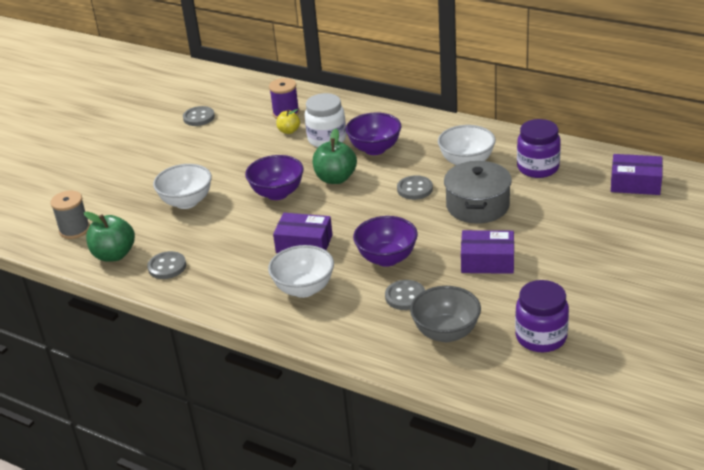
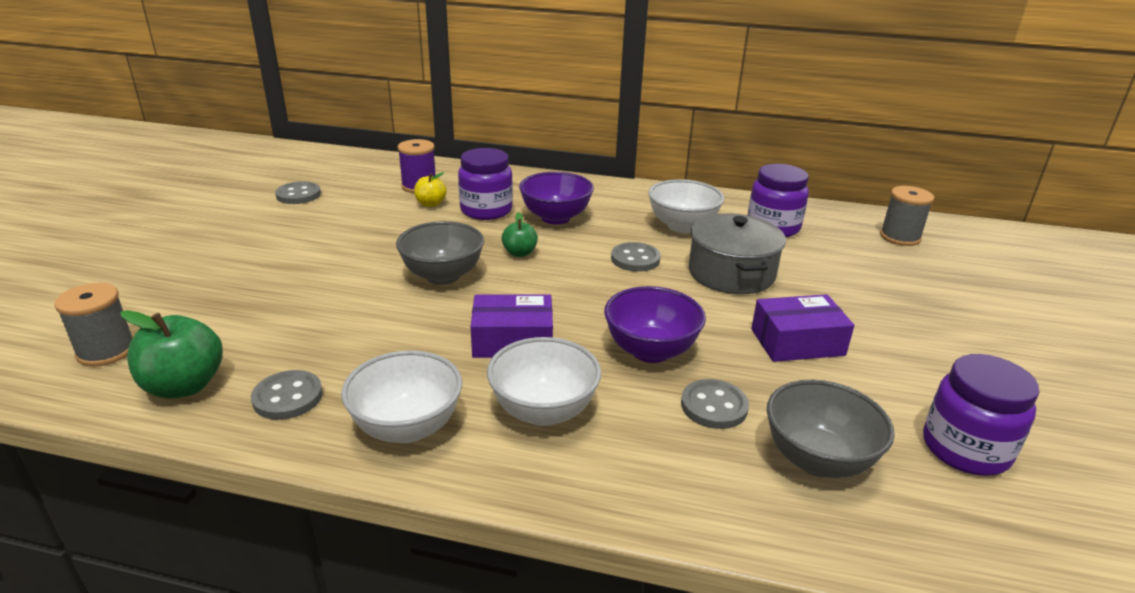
camera: 20 degrees left, 5 degrees down
(186, 202) = (303, 296): white bowl -> white bowl (407, 427)
(277, 193) = (443, 276): purple bowl -> grey bowl
(327, 139) = (486, 210): white jar -> purple jar
(335, 178) = (519, 253): green apple -> green apple, size x0.58
(635, 183) = (900, 237): purple box -> grey spool

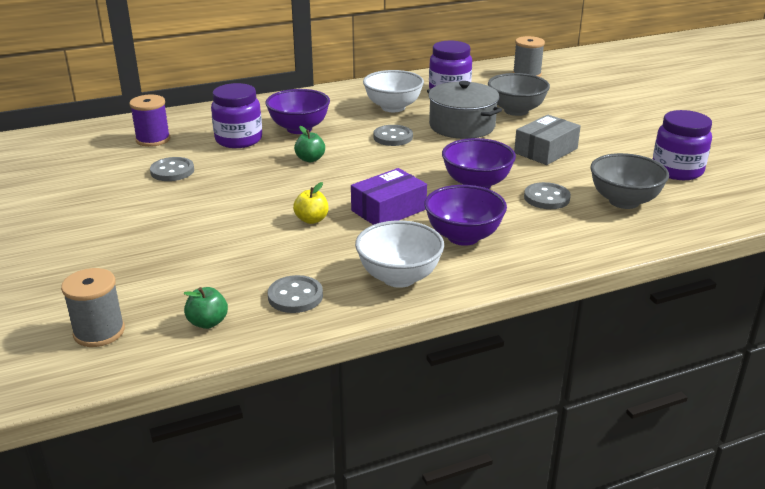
camera: 35 degrees left, 0 degrees up
(184, 386) = (208, 322): green apple -> green apple, size x0.58
(298, 195) = (53, 178): grey button -> grey button (172, 171)
(430, 204) = (186, 149): yellow apple -> yellow apple (311, 220)
(443, 276) = (279, 191): grey bowl -> grey bowl (516, 111)
(543, 411) = (463, 237): white bowl -> purple bowl
(797, 342) = (545, 151): purple box -> grey box

